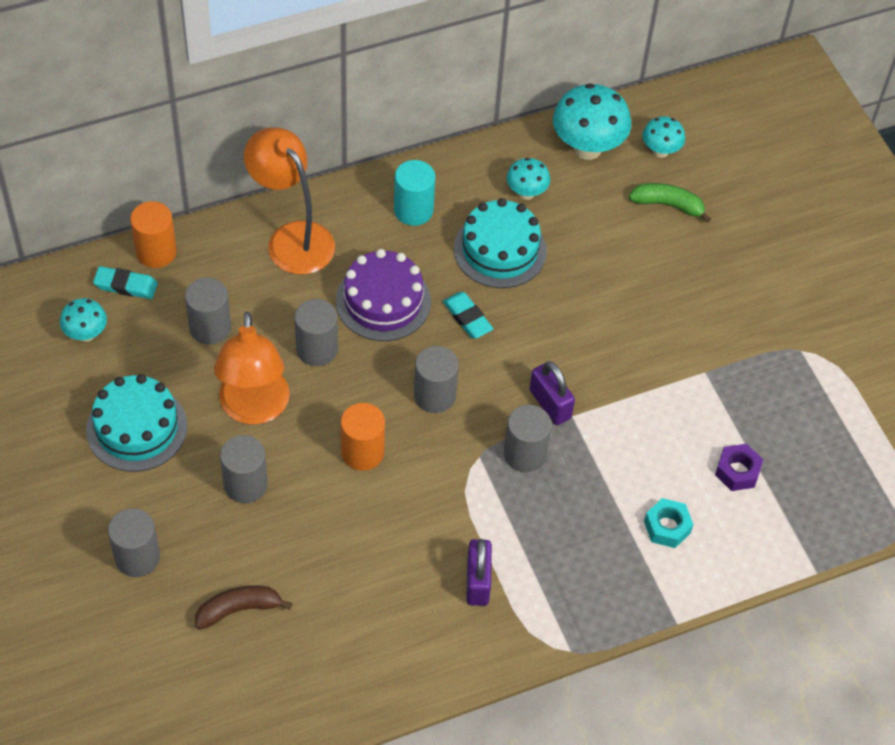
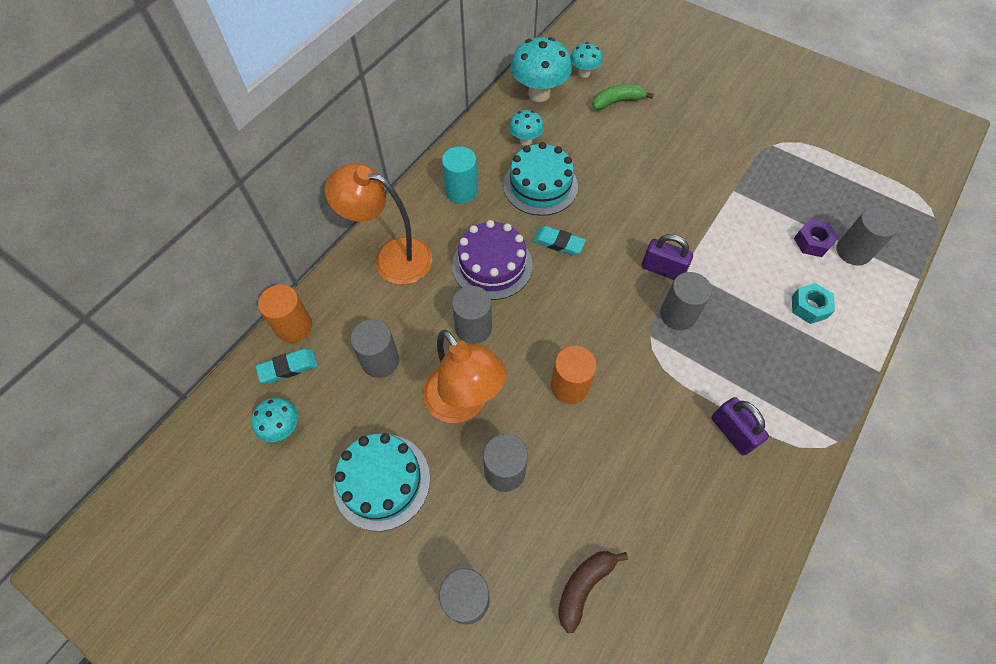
camera: 30 degrees left, 5 degrees up
(434, 395) = (583, 311): grey cylinder -> grey cylinder (853, 251)

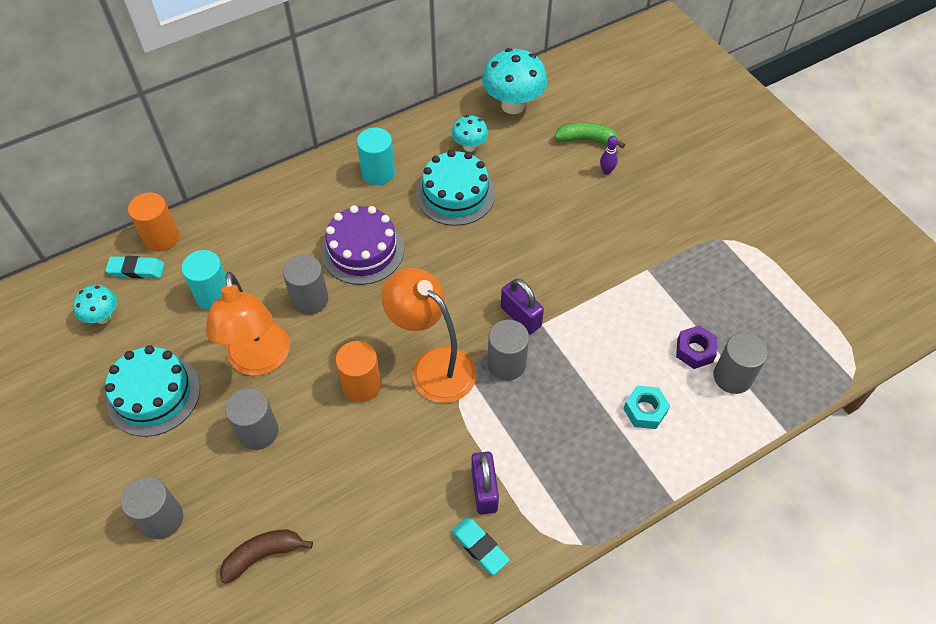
camera: 25 degrees right, 5 degrees down
(380, 361) = (214, 295): grey cylinder -> turquoise cylinder
(391, 257) = (278, 209): orange lamp -> orange lamp (433, 366)
(558, 243) = (437, 254): turquoise eraser -> turquoise eraser (479, 547)
(584, 73) = (572, 100): turquoise mushroom -> none
(649, 122) = (606, 171): none -> purple bowling pin

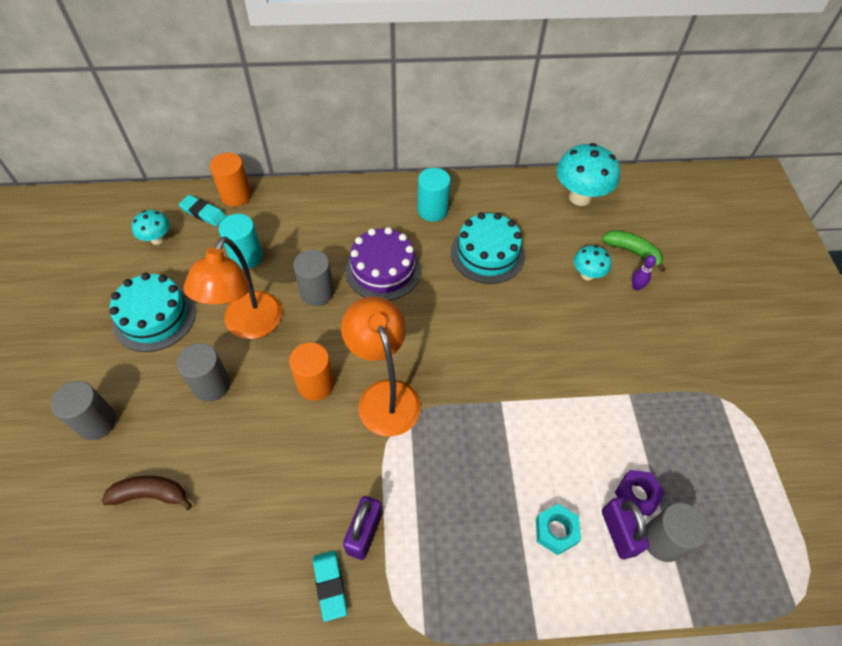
camera: 25 degrees right, 0 degrees up
(469, 146) = (522, 218): turquoise mushroom -> turquoise mushroom (587, 275)
(506, 364) = (449, 423): grey cylinder -> none
(520, 317) = (486, 386): purple padlock -> purple padlock (618, 532)

